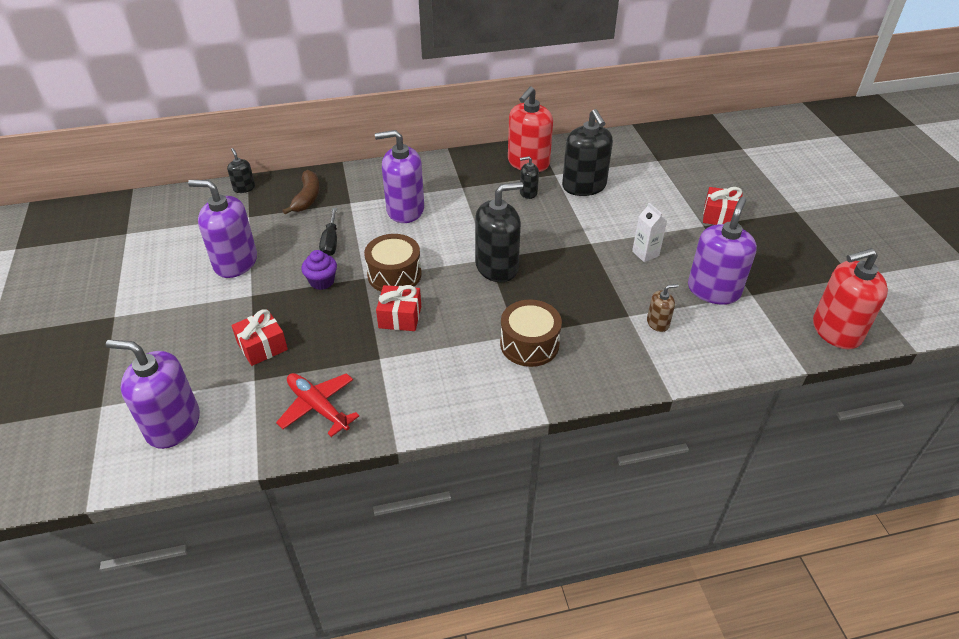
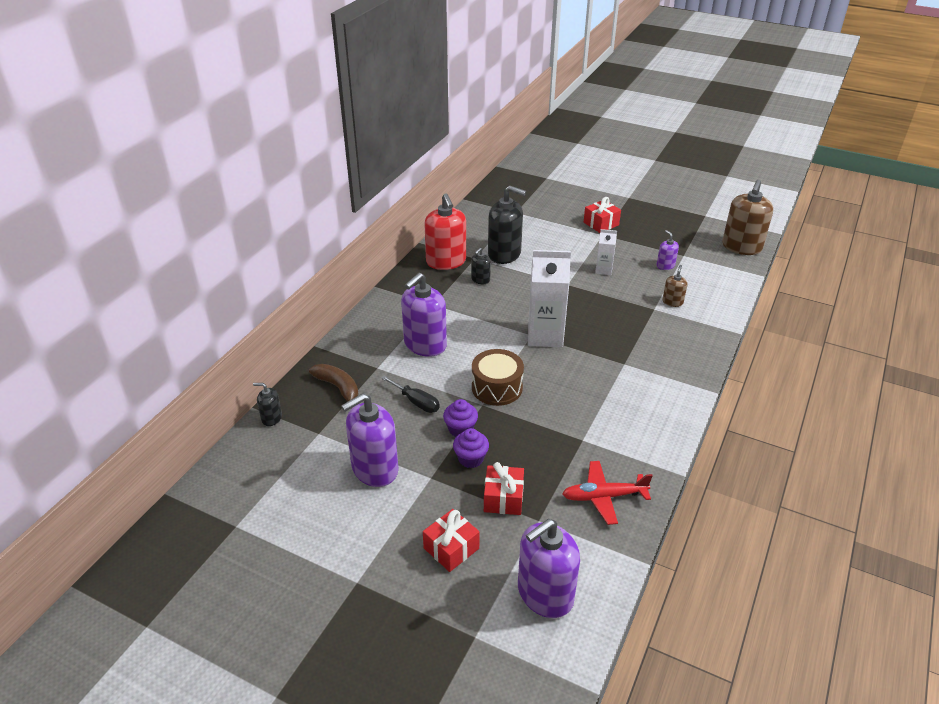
camera: 50 degrees left, 5 degrees down
(292, 305) = (471, 459): none -> purple cupcake
(400, 317) = (548, 408): red gift -> red gift (451, 548)
(497, 267) = (545, 336): black soap dispenser -> white carton
(529, 344) = (639, 363): brown drum -> none
(713, 290) = (665, 266): purple soap dispenser -> purple soap dispenser, size x0.48
(836, 331) = (741, 247): red soap dispenser -> brown soap dispenser

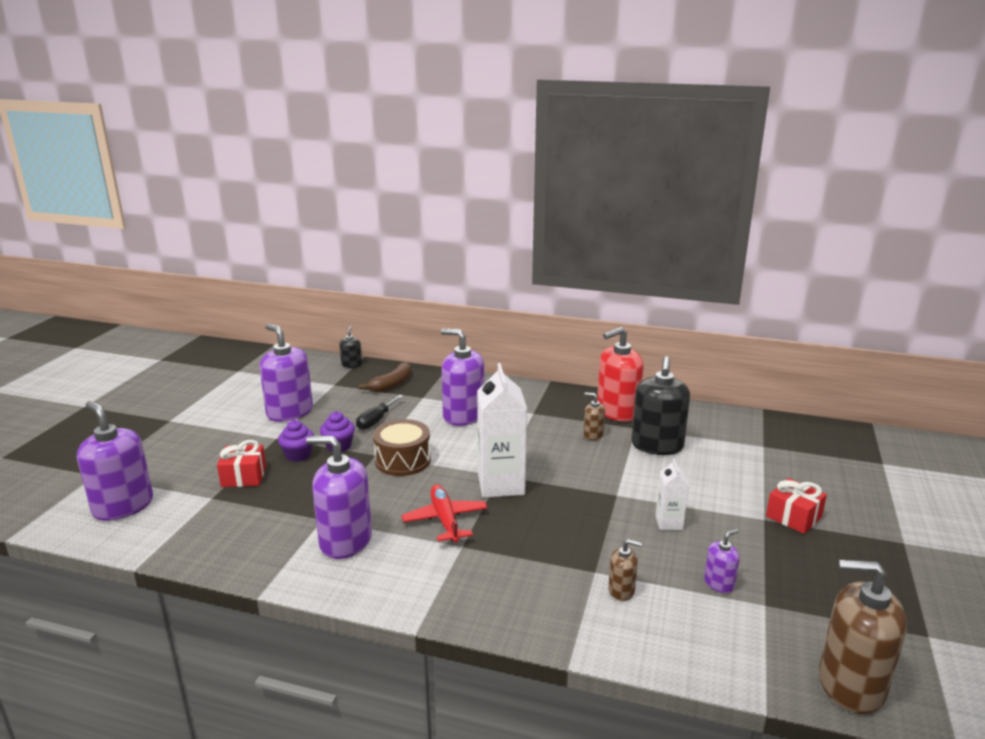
camera: 80 degrees right, 15 degrees down
(451, 548) = (191, 456): red gift -> none
(480, 280) = (593, 435): black soap dispenser -> brown soap dispenser
(604, 497) = (234, 536): red plane -> red plane (445, 520)
(614, 425) = (345, 541): none -> purple soap dispenser

